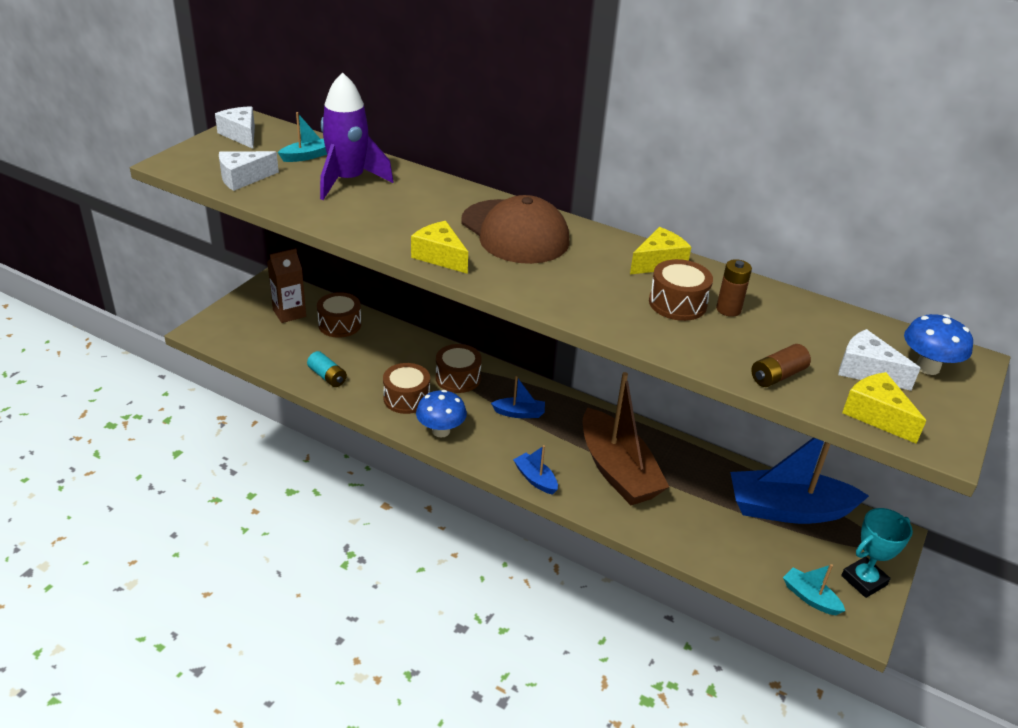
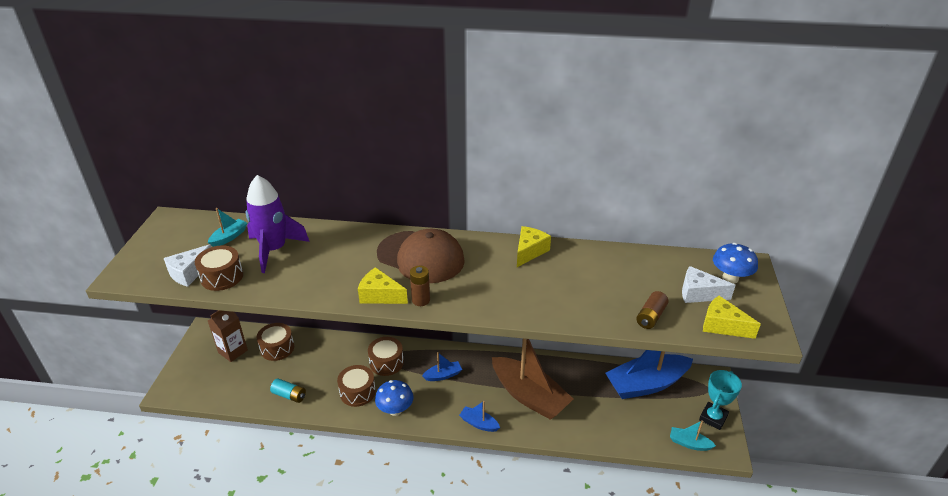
camera: 20 degrees left, 0 degrees up
(241, 135) = (165, 233): white cheese -> none
(677, 303) = (559, 281): brown drum -> brown drum (222, 277)
(728, 309) = (593, 275): brown battery -> brown battery (421, 300)

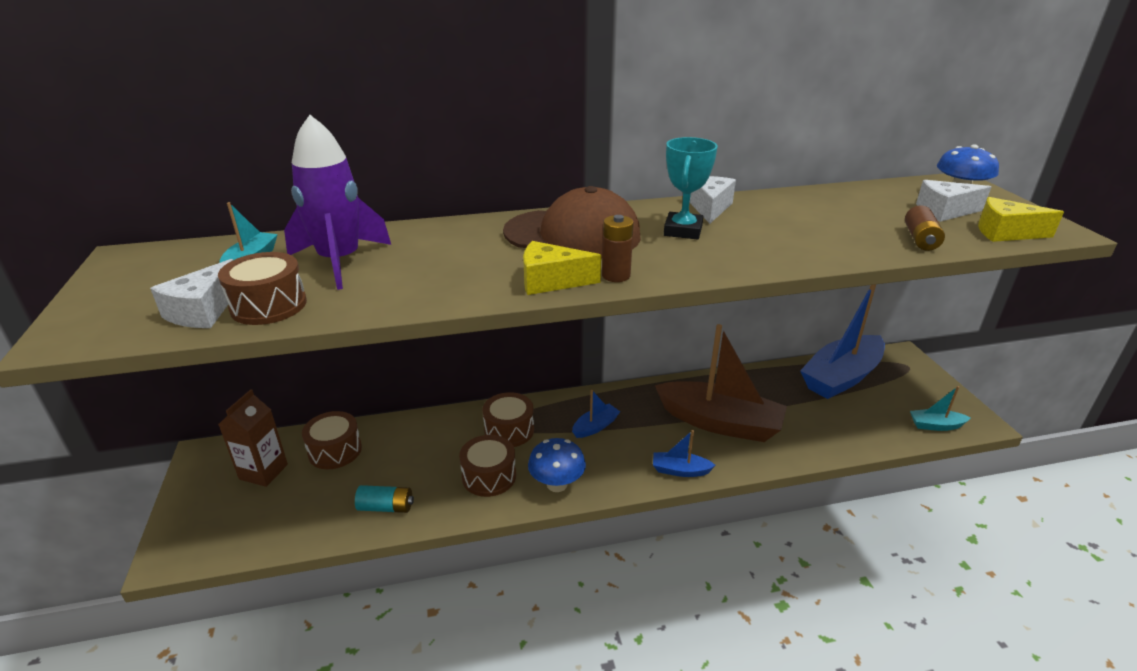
camera: 20 degrees left, 5 degrees down
(529, 251) = (709, 208): yellow cheese -> white cheese
(713, 418) = (937, 393): turquoise trophy -> turquoise trophy (683, 231)

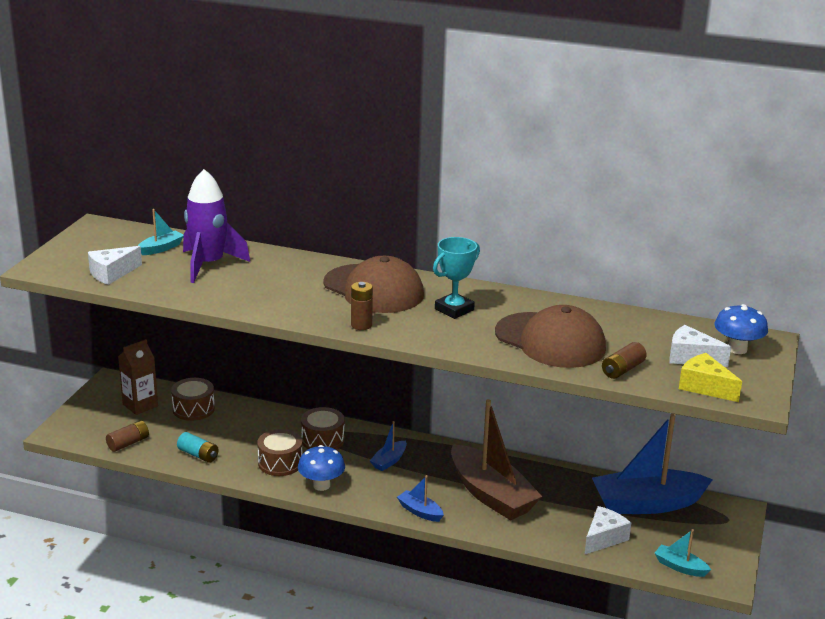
camera: 30 degrees right, 5 degrees down
(268, 305) = (146, 281): brown drum -> none
(283, 530) = (128, 443): none -> brown battery
(551, 281) = (317, 316): yellow cheese -> none
(595, 426) = (389, 461): blue boat -> blue boat turned 135 degrees clockwise
(709, 208) = (503, 299): white cheese -> white cheese (604, 538)
(816, 233) = (550, 341): none -> brown cap

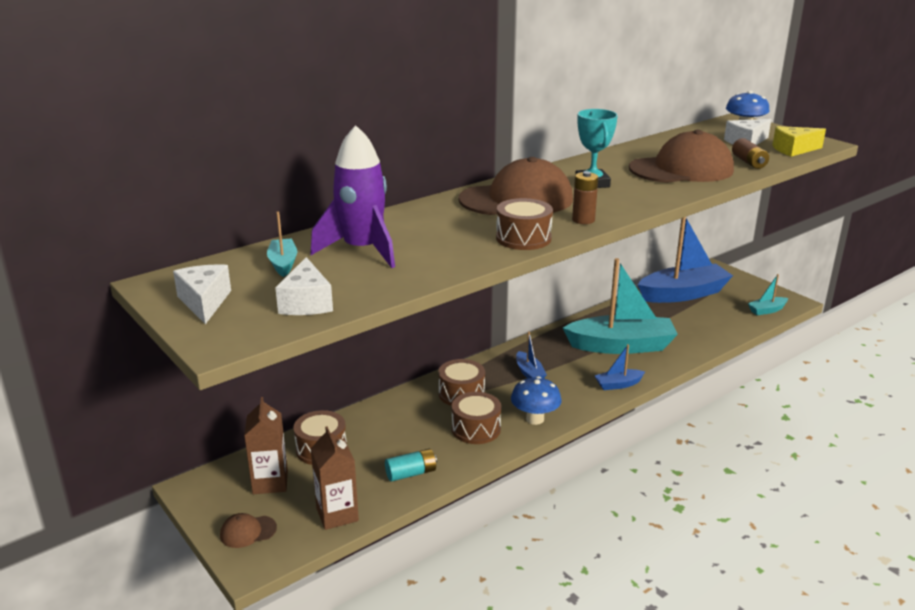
camera: 55 degrees left, 0 degrees up
(85, 418) = (248, 531): none -> brown cap
(128, 443) = (337, 514): brown battery -> brown carton
(295, 312) = (523, 238): none -> brown drum
(491, 495) = (621, 346): brown boat -> turquoise boat
(604, 538) = (713, 323): white cheese -> white cheese (204, 302)
(647, 504) = (683, 294): blue boat -> blue boat turned 135 degrees counterclockwise

